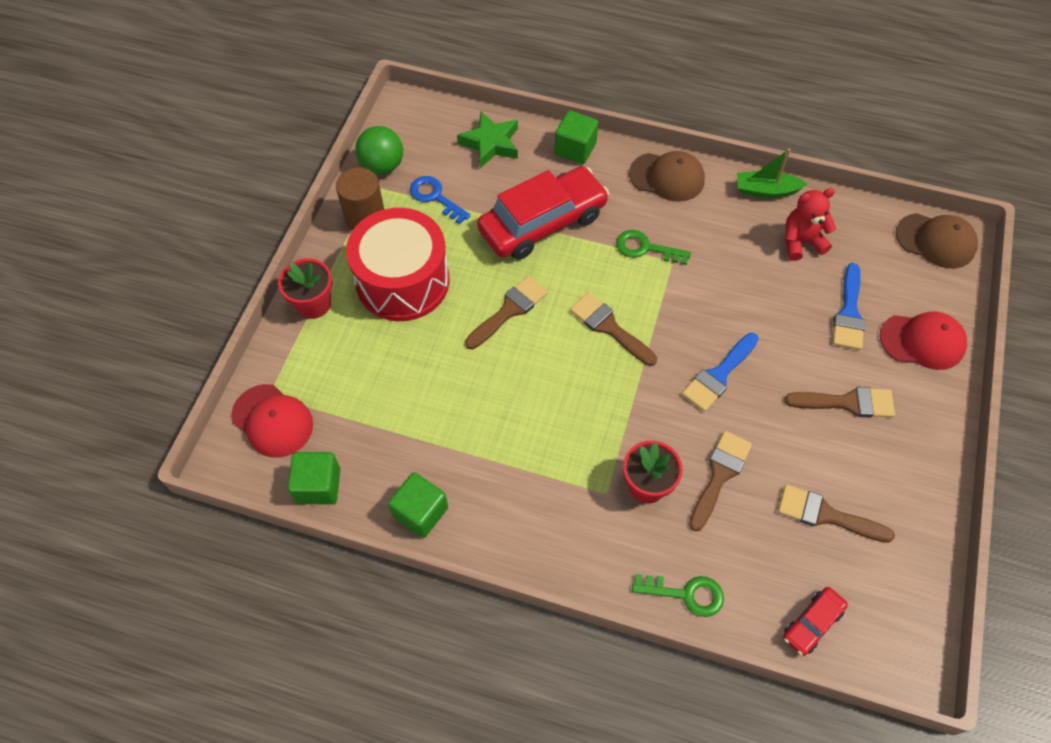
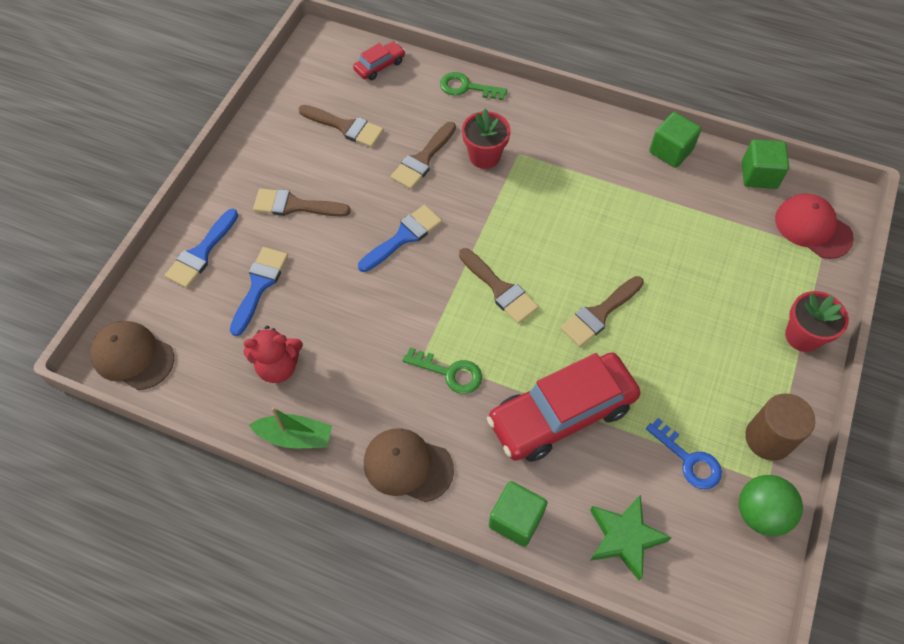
camera: 175 degrees left, 0 degrees up
(402, 281) = (713, 354): red drum -> none
(922, 341) = (201, 253): red cap -> blue brush

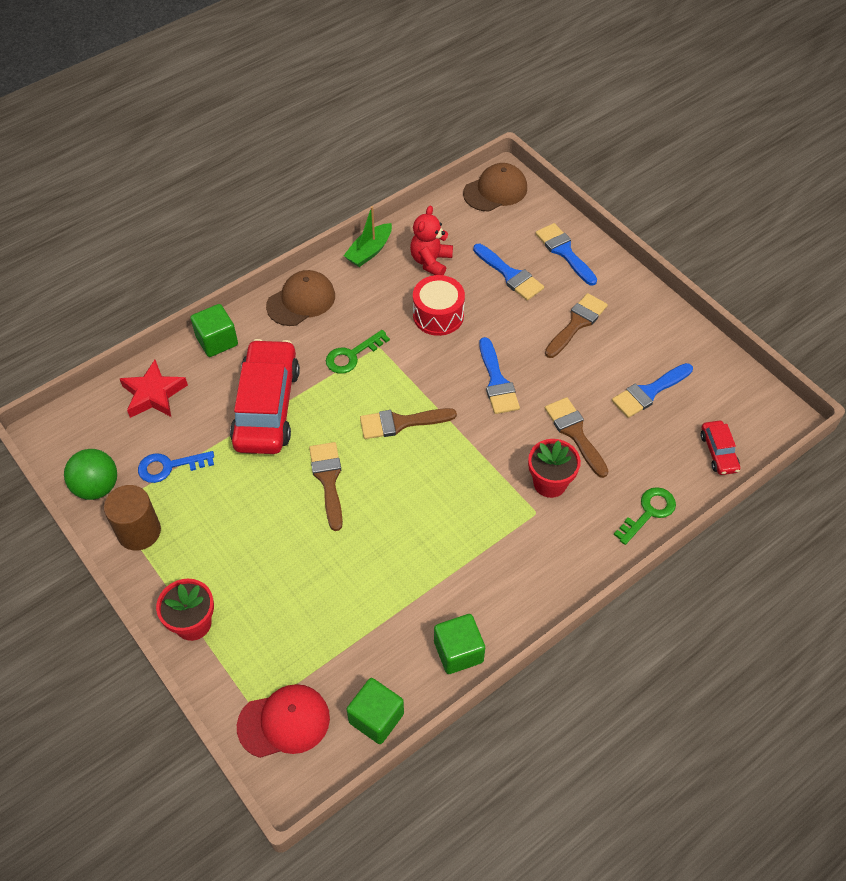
camera: 120 degrees right, 5 degrees down
(345, 127) = (649, 392): brown brush -> blue brush
(351, 322) = (438, 315): none -> red drum
(624, 538) = (153, 394): green star -> red star

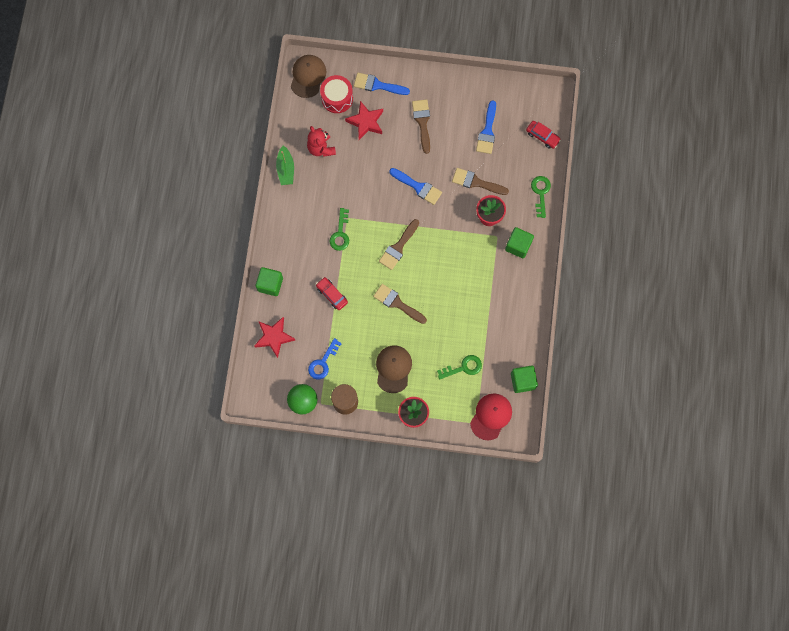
camera: 45 degrees left, 20 degrees up
(267, 407) = (332, 295): red car -> red car, size x0.45
(301, 301) = (284, 227): brown cap -> brown cap (393, 369)
(320, 626) = (463, 367): none -> green key
(438, 315) = (356, 176): red drum -> red drum (337, 98)
(458, 651) = (526, 325): green cube -> green cube (518, 246)
(510, 275) = (366, 122): blue brush -> red star

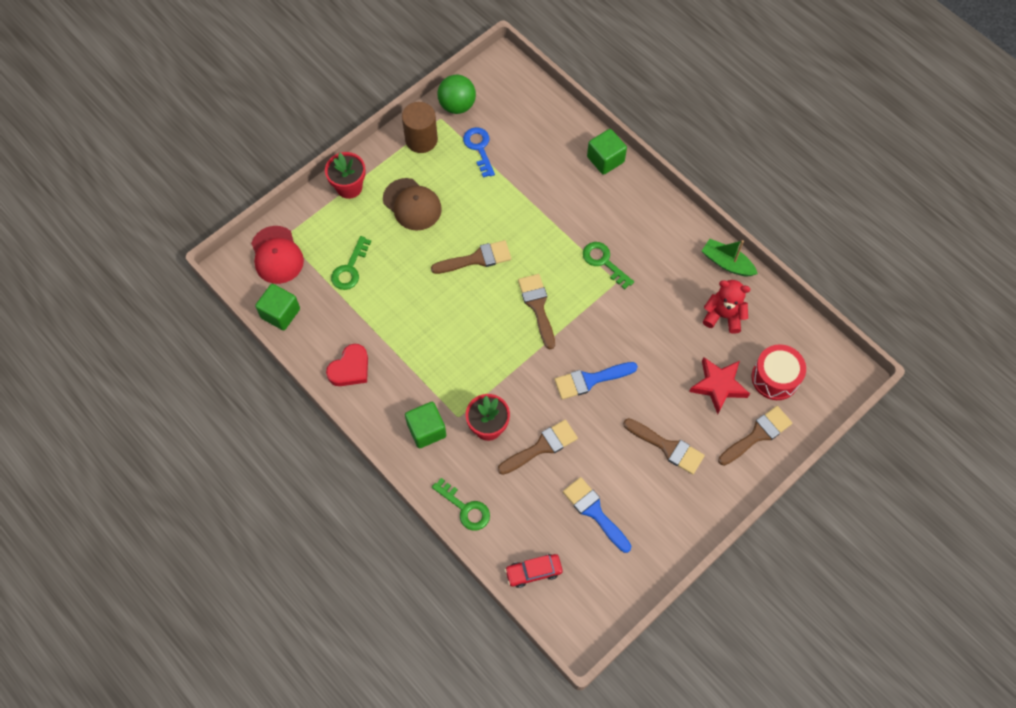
camera: 130 degrees right, 10 degrees down
(274, 337) = (546, 125): red star -> none
(308, 76) = (829, 367): brown cap -> none
(332, 295) = (543, 206): red car -> none
(377, 85) = (757, 434): blue brush -> brown brush
(520, 314) = (350, 368): none -> red heart

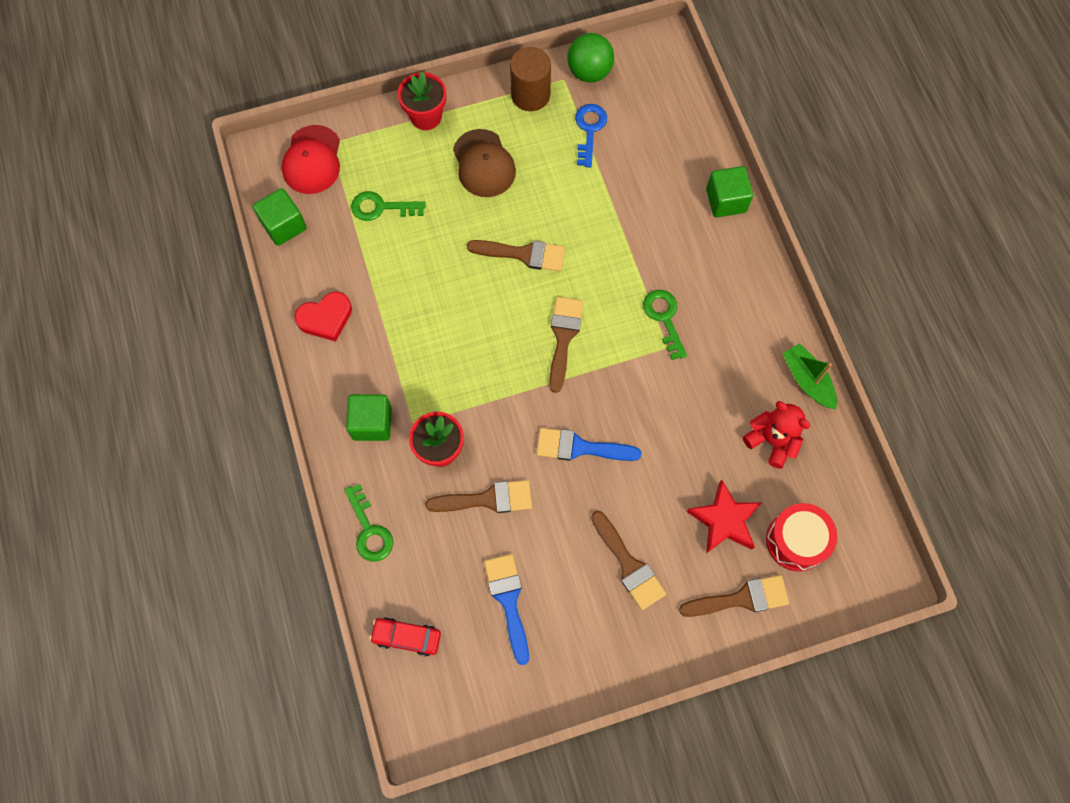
camera: 25 degrees right, 5 degrees up
(350, 269) = (381, 207): green key -> green key turned 45 degrees clockwise

